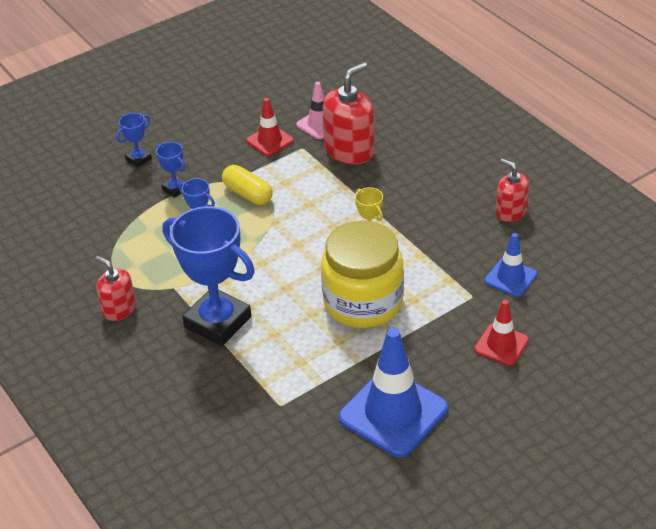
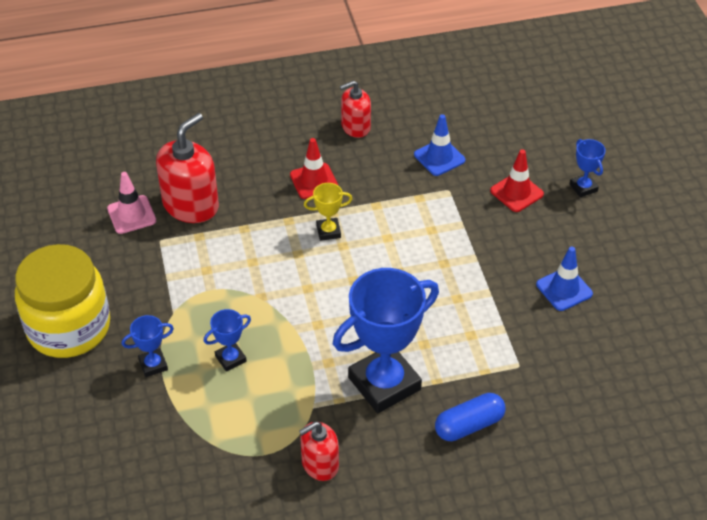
camera: 70 degrees left, 5 degrees up
(138, 159) = (76, 385): blue trophy -> blue trophy (583, 187)
(197, 389) = (469, 425): none -> blue capsule
(248, 194) = (204, 305): yellow capsule -> none
(270, 141) = (129, 262): red traffic cone -> red traffic cone (314, 181)
(349, 150) = (191, 205): red soap dispenser -> red soap dispenser turned 60 degrees clockwise
(363, 302) = (416, 265): yellow jar -> yellow jar (69, 327)
(393, 413) = (564, 289): blue traffic cone -> blue traffic cone, size x0.54

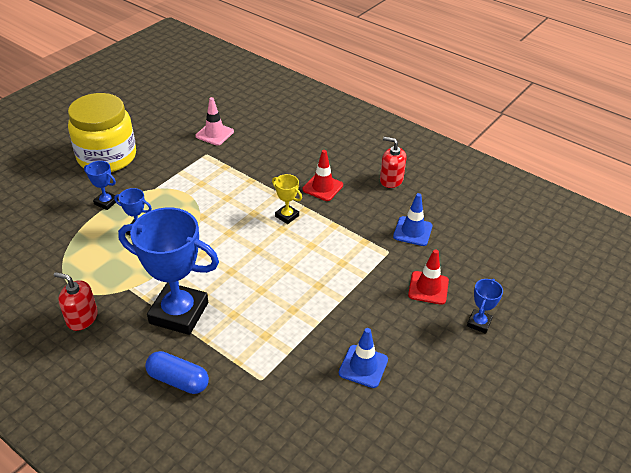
camera: 50 degrees right, 5 degrees down
(191, 205) = (246, 150): red soap dispenser -> none

